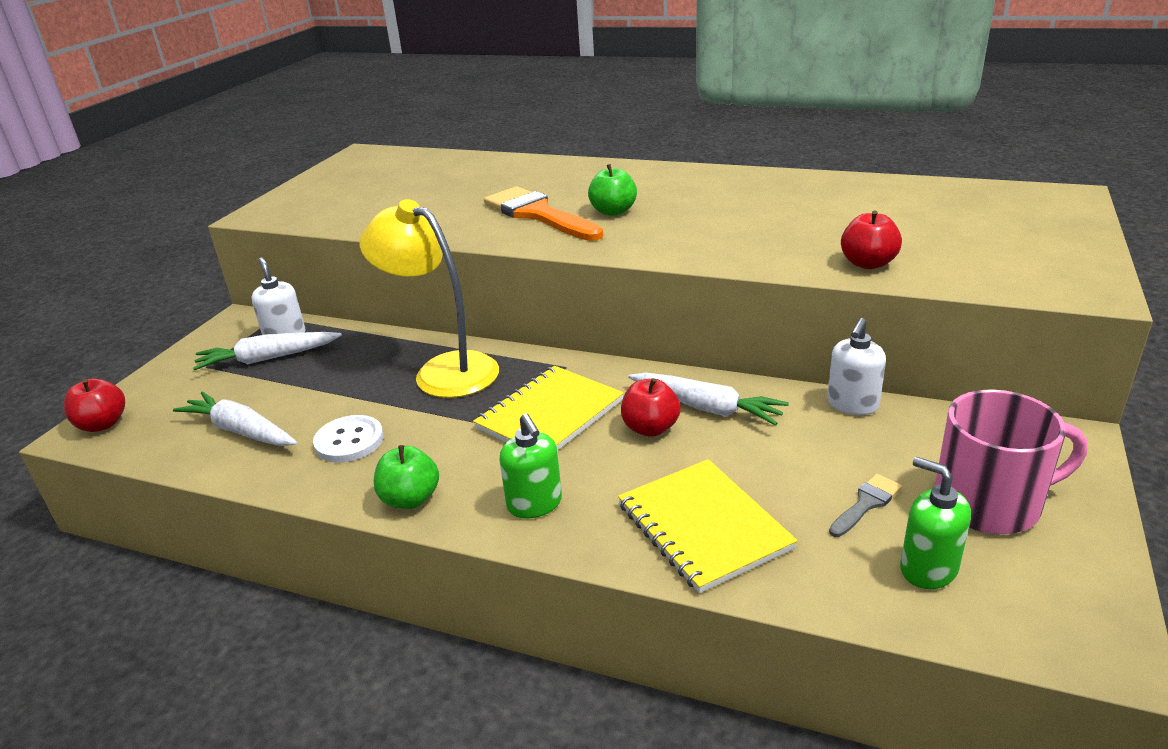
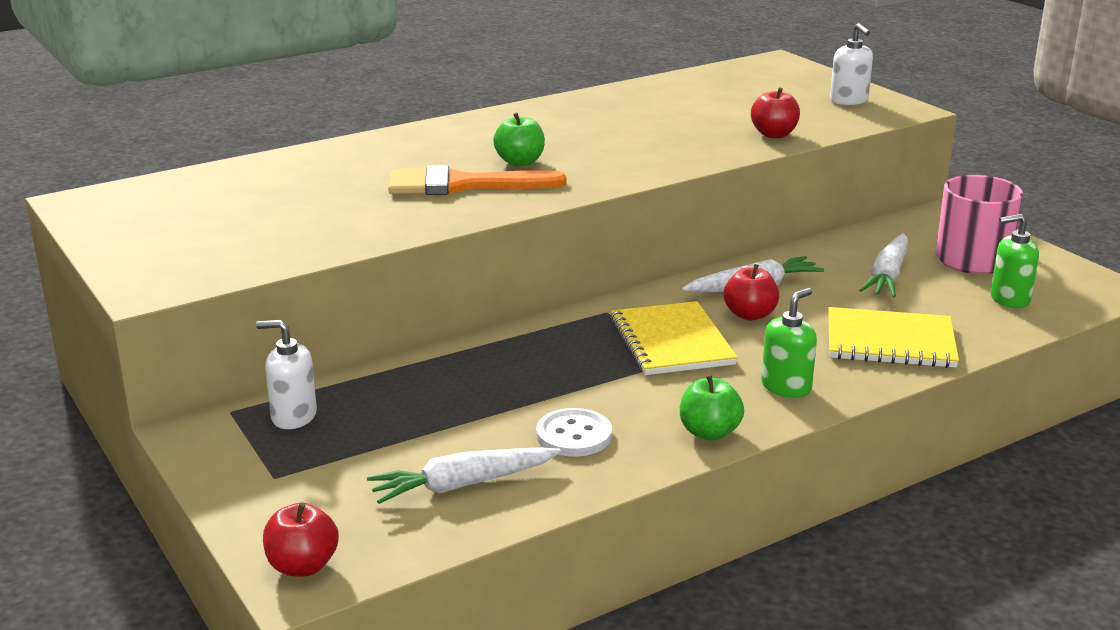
camera: 55 degrees left, 5 degrees down
(268, 358) = (328, 437): white carrot -> white carrot (887, 276)
(443, 370) = (521, 360): yellow lamp -> none
(535, 504) = (786, 387): green soap dispenser -> green soap dispenser turned 60 degrees counterclockwise
(852, 405) = (822, 246): white soap dispenser -> white soap dispenser (849, 101)
(866, 503) = (931, 288): grey brush -> none

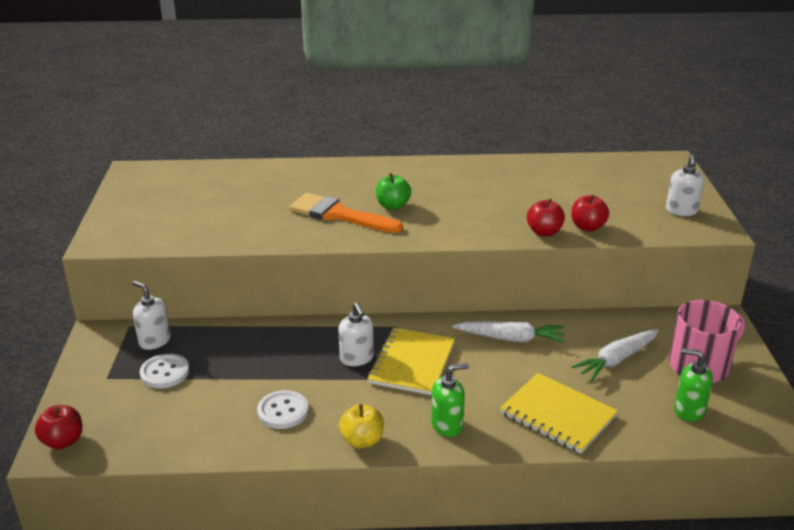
camera: 30 degrees right, 5 degrees up
(356, 445) = (165, 372): none -> white button
(463, 485) = (190, 422): white carrot -> none
(598, 356) = (357, 358): none -> white soap dispenser
(709, 432) = (362, 441): green apple -> yellow apple
(750, 315) = (485, 359): red apple -> red apple (544, 232)

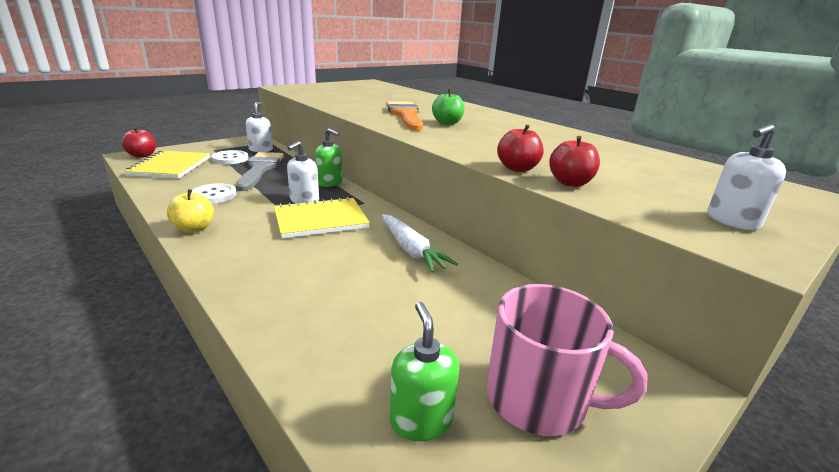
camera: 50 degrees right, 5 degrees down
(231, 360) = (260, 169): none -> grey brush
(447, 425) = (243, 256): green soap dispenser -> green soap dispenser (330, 183)
(557, 415) = (310, 310): yellow notebook -> yellow notebook (170, 166)
(617, 359) = (458, 321): white carrot -> none

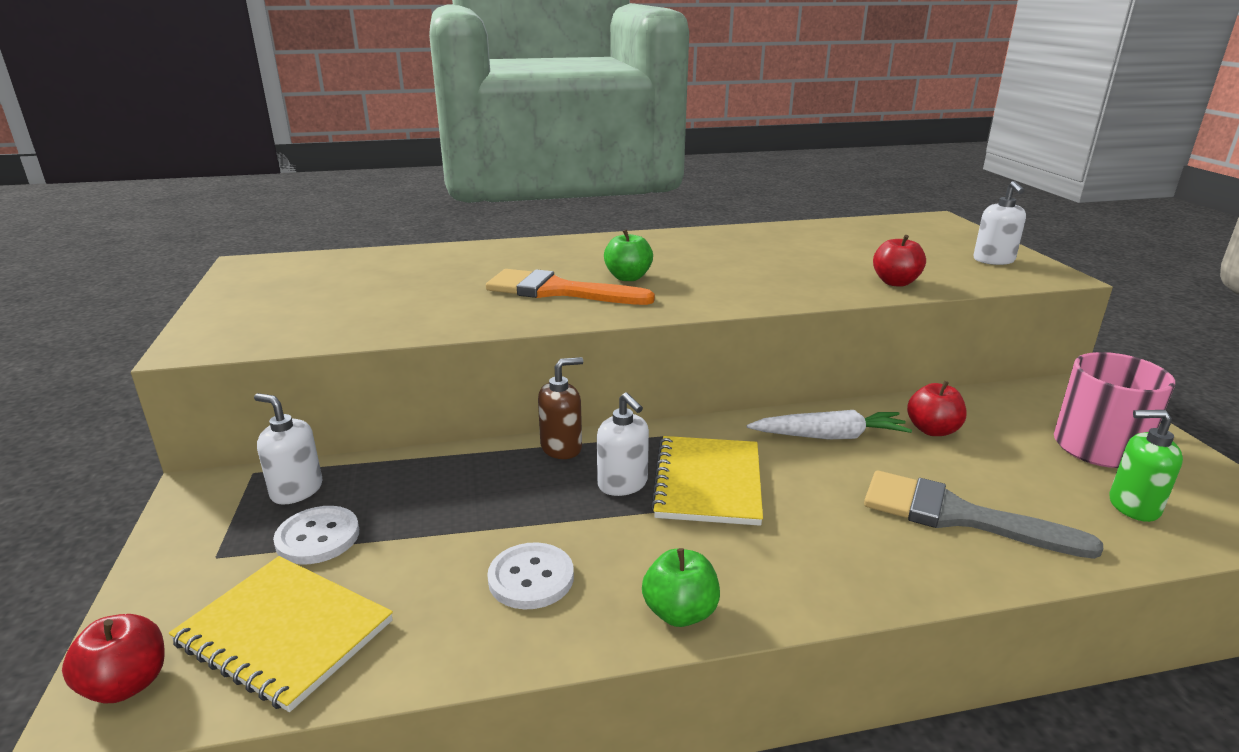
camera: 60 degrees left, 0 degrees up
(194, 228) = (680, 612): yellow apple -> green apple
(260, 169) = (426, 507): grey brush -> grey brush (957, 516)
(330, 183) = (561, 447): green soap dispenser -> brown soap dispenser
(517, 168) = (844, 291): red apple -> red apple (932, 430)

